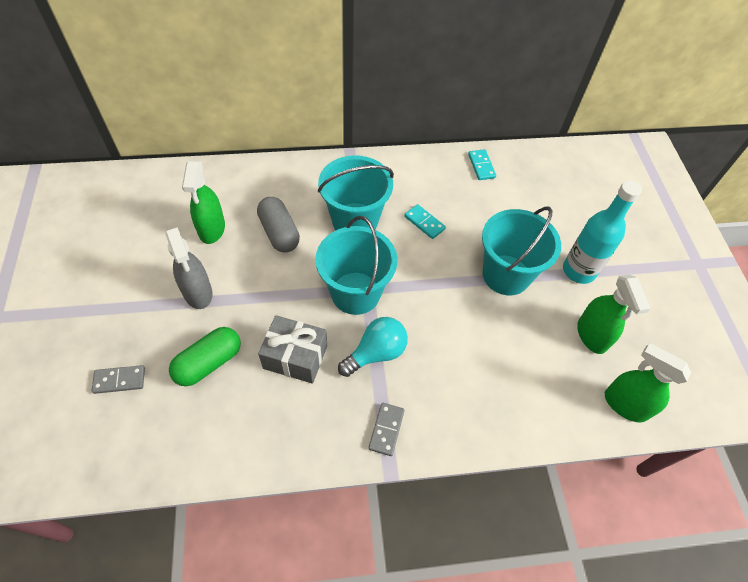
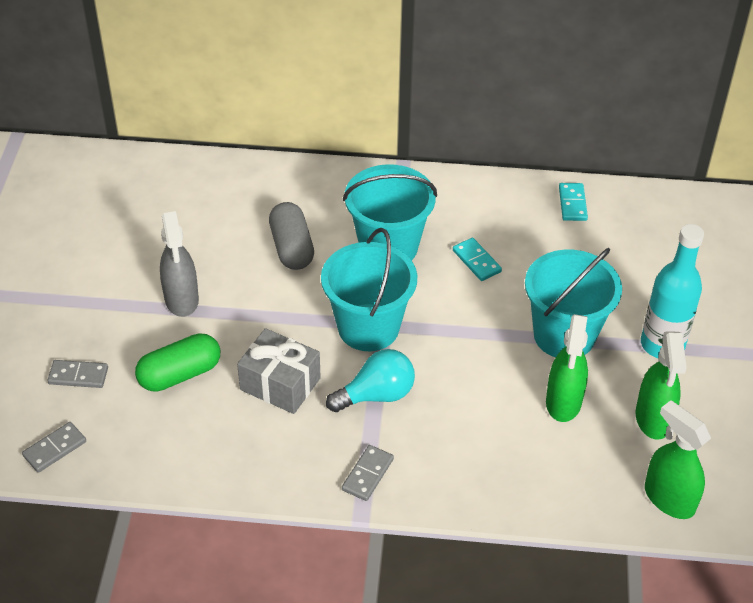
camera: 15 degrees right, 10 degrees down
(108, 458) = (55, 449): none -> grey domino
(212, 229) = (211, 233): green spray bottle -> green spray bottle (563, 402)

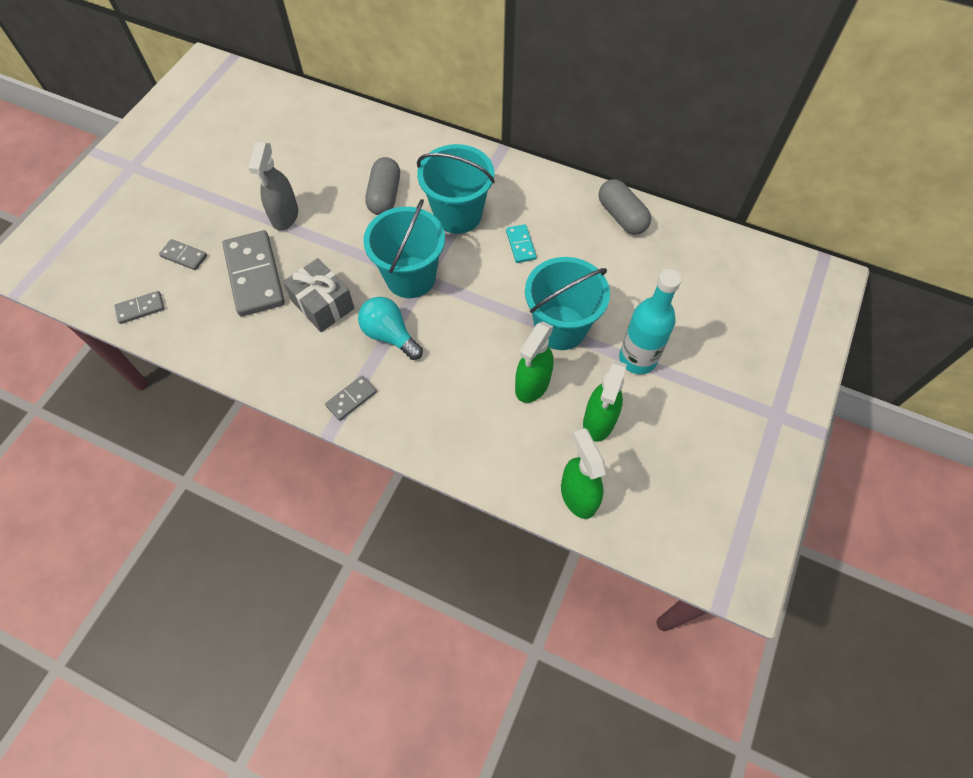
camera: 20 degrees right, 15 degrees up
(180, 374) = (255, 275): green capsule -> grey domino
(376, 395) = (389, 335): turquoise light bulb -> turquoise light bulb turned 135 degrees counterclockwise
(572, 204) = (621, 216): turquoise domino -> grey capsule

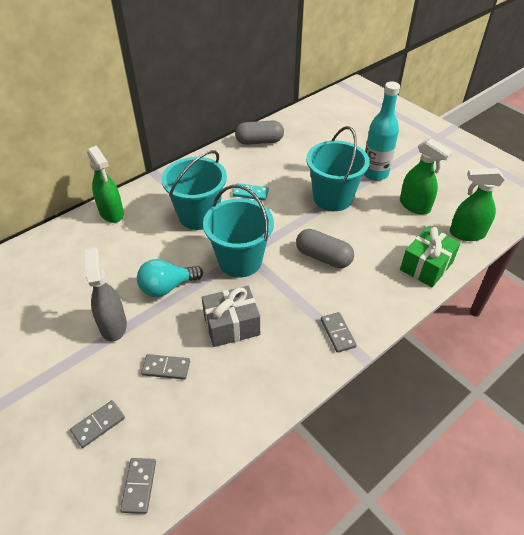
camera: 65 degrees left, 15 degrees down
(255, 275) = (166, 368): grey domino -> grey domino, size x0.48
(285, 216) = (113, 325): grey spray bottle -> grey spray bottle turned 135 degrees counterclockwise
(385, 196) = (146, 251): grey capsule -> grey capsule (323, 257)
(389, 335) = (288, 290): turquoise light bulb -> turquoise light bulb (167, 287)
(493, 461) = (426, 266): none -> green gift
(532, 385) = (372, 226): green spray bottle -> green spray bottle (111, 213)

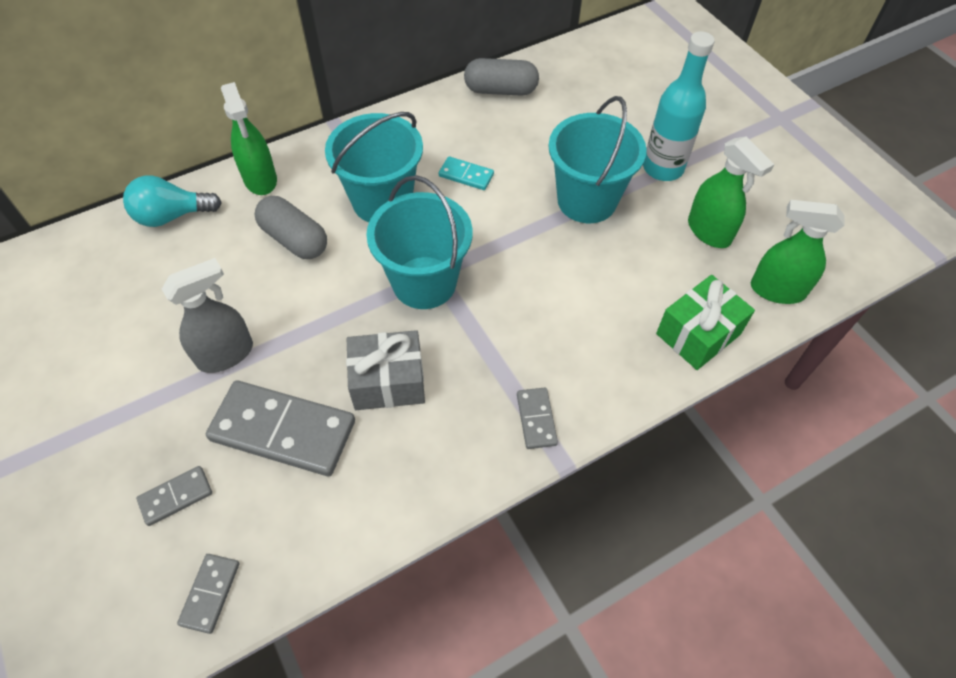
camera: 10 degrees right, 10 degrees up
(113, 325) = (226, 354): grey spray bottle -> grey spray bottle turned 60 degrees clockwise
(166, 368) = (283, 430): grey domino -> grey domino, size x2.09
(167, 287) = (312, 308): turquoise light bulb -> turquoise light bulb (172, 216)
(323, 257) = (547, 295): grey capsule -> grey capsule (294, 239)

